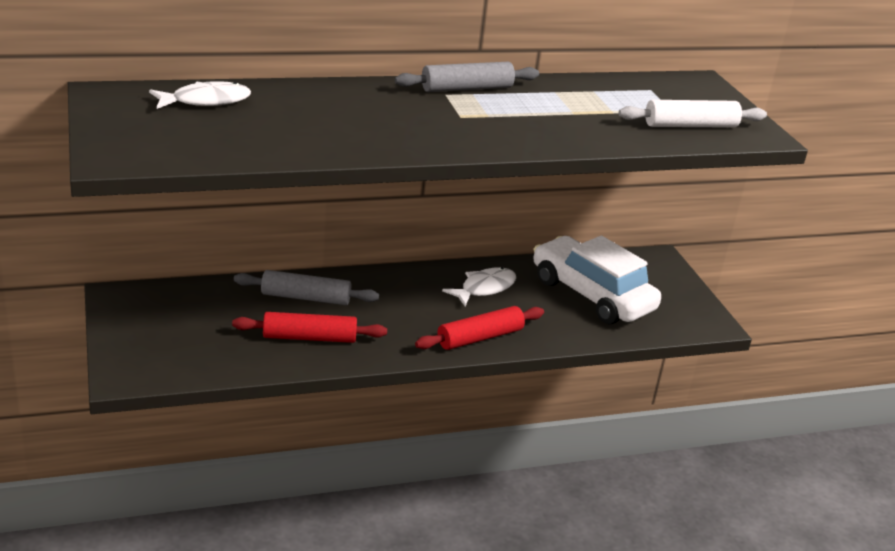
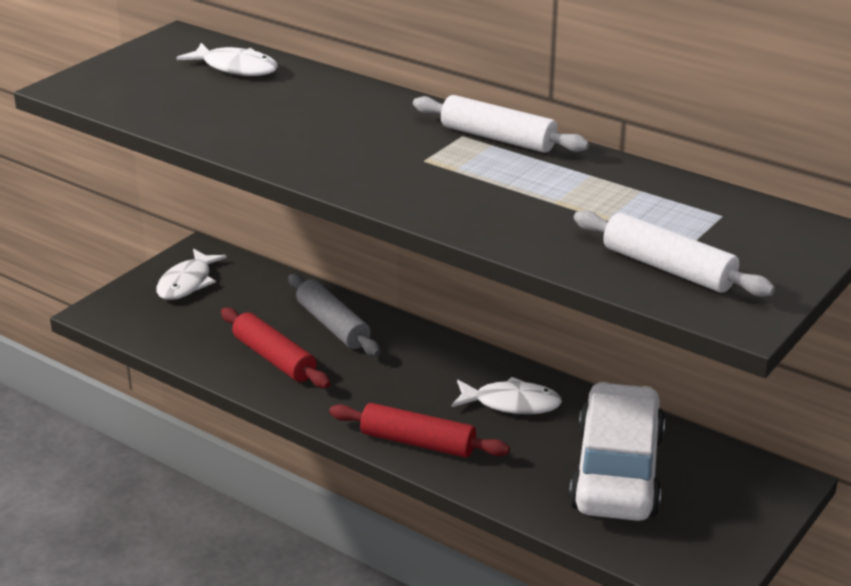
camera: 55 degrees right, 0 degrees up
(152, 321) = (187, 283): none -> white fish
(467, 89) = (498, 138): grey rolling pin -> white rolling pin

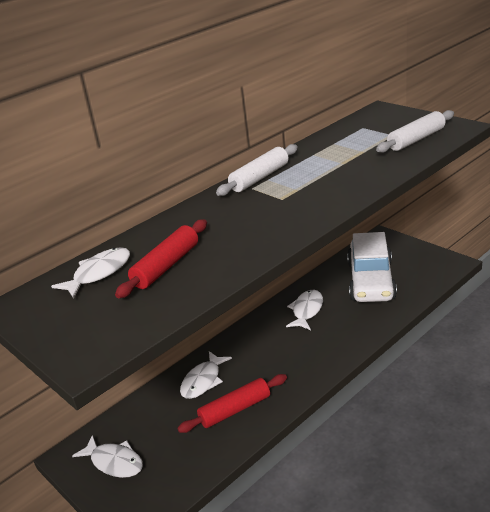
camera: 75 degrees left, 0 degrees up
(332, 325) = (203, 381): grey rolling pin -> white fish
(418, 442) = (339, 346): red rolling pin -> red rolling pin (166, 266)
(616, 471) = (371, 281): white car -> white car turned 105 degrees counterclockwise

